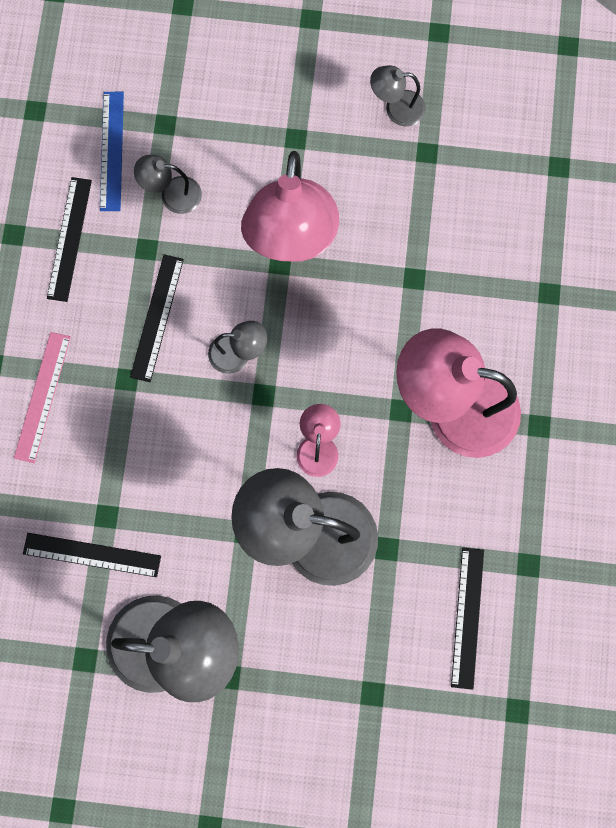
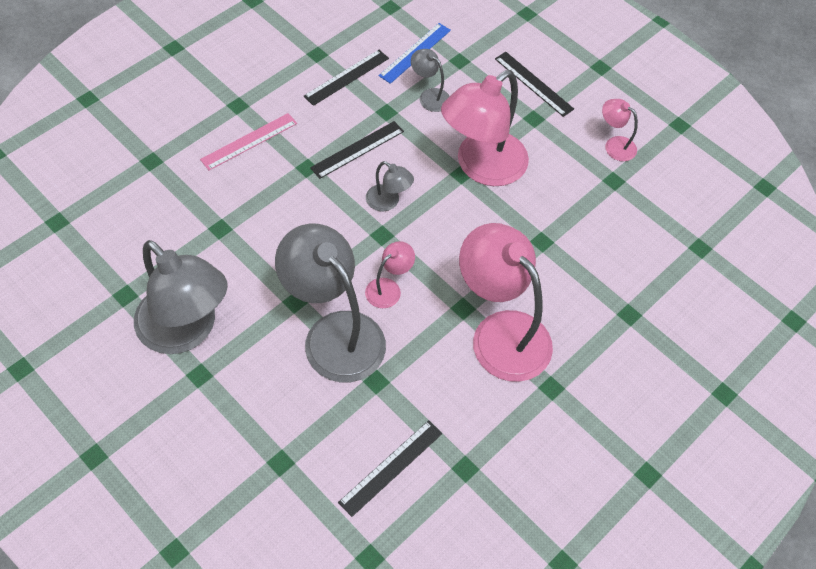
camera: 35 degrees right, 20 degrees down
(92, 554) = (190, 242): black ruler -> black ruler (533, 83)
(396, 108) = (614, 145): grey lamp -> pink lamp

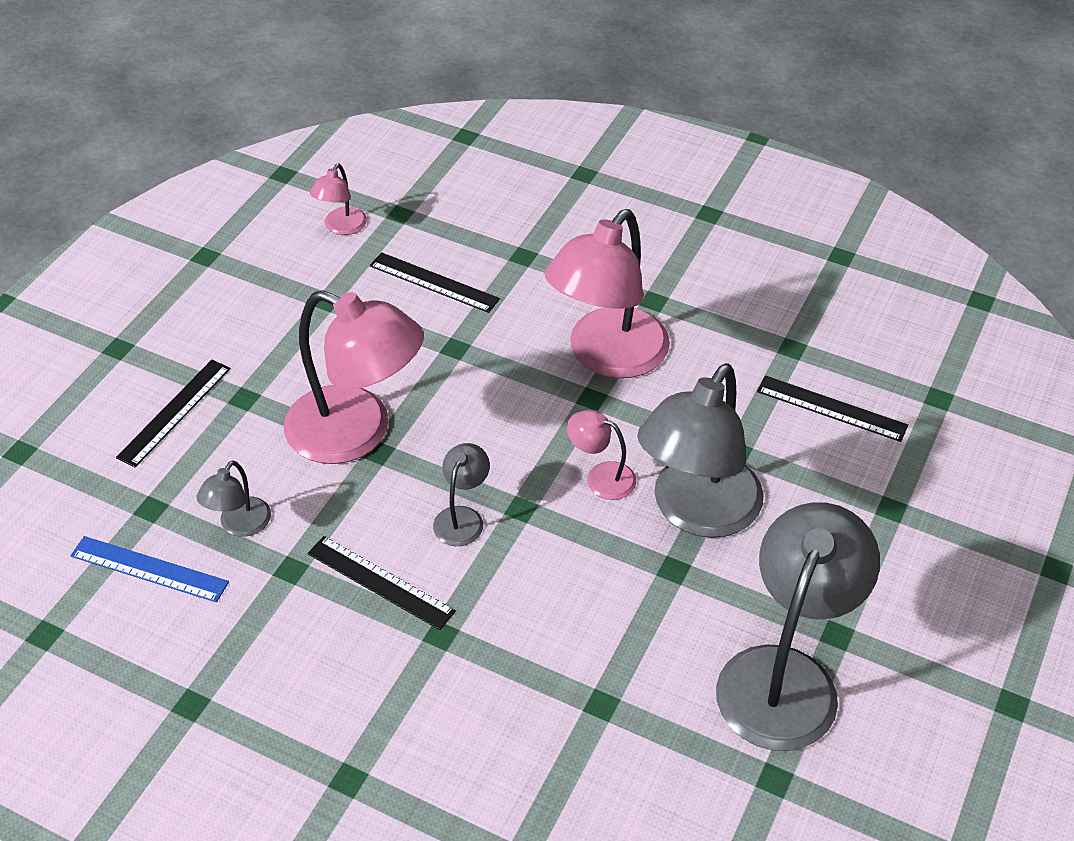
camera: 105 degrees left, 10 degrees down
(249, 141) = (419, 731): pink ruler -> none
(347, 77) = (233, 644): black ruler -> black ruler (434, 282)
(614, 145) = (264, 310): pink lamp -> pink lamp (341, 227)

